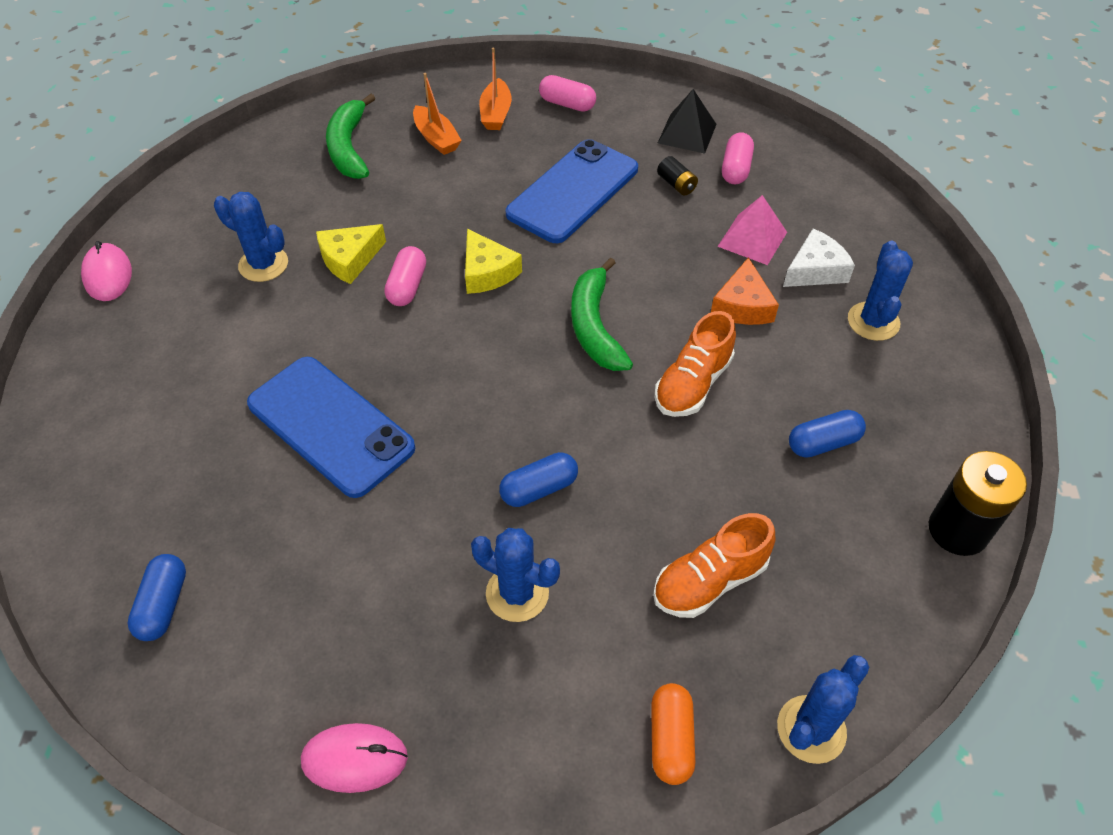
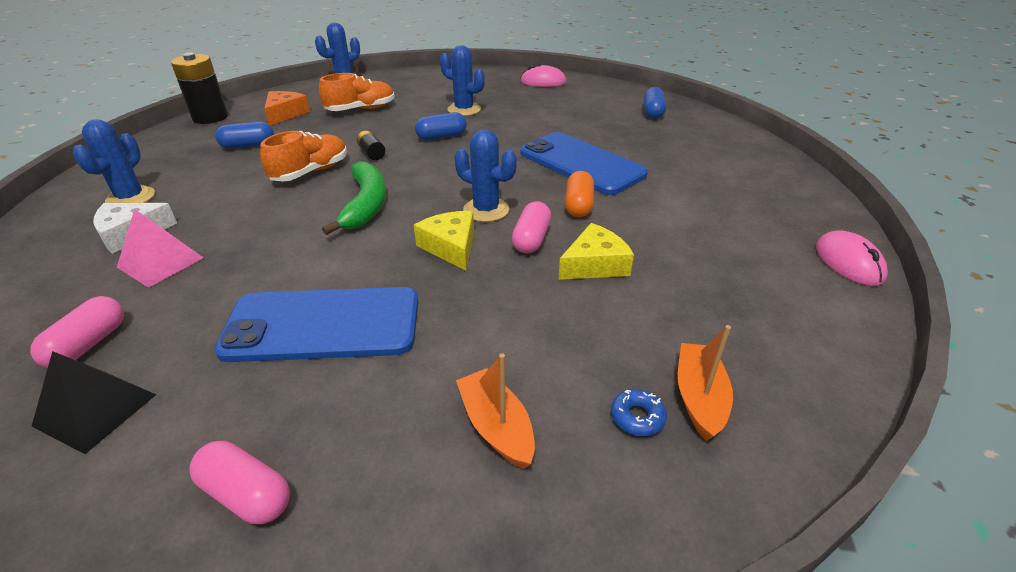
camera: 175 degrees left, 15 degrees down
(263, 264) = (686, 264): blue cactus -> blue cactus (486, 210)
(349, 147) = (637, 417): green banana -> blue donut
(496, 113) = (386, 478): orange boat -> orange boat (699, 397)
(573, 191) = (323, 325): blue phone -> blue phone turned 45 degrees clockwise
(671, 739) = (406, 81): orange capsule -> orange capsule (578, 205)
(676, 184) = (186, 327): black battery -> black battery (372, 154)
(742, 305) = (227, 212): orange cheese -> orange cheese (285, 114)

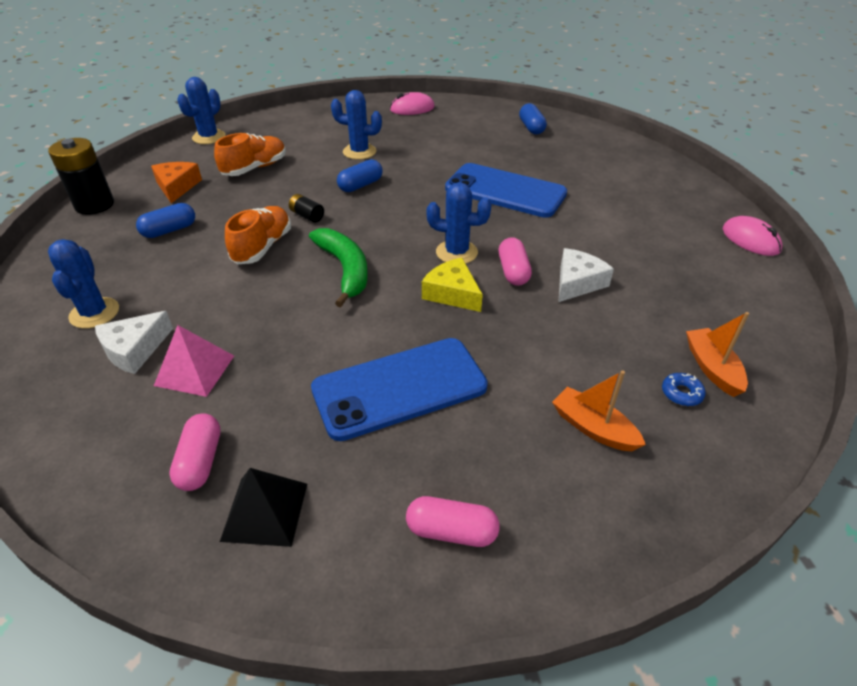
camera: 20 degrees left, 5 degrees up
(578, 205) = (529, 232): orange capsule -> none
(595, 264) = (577, 282): yellow cheese -> white cheese

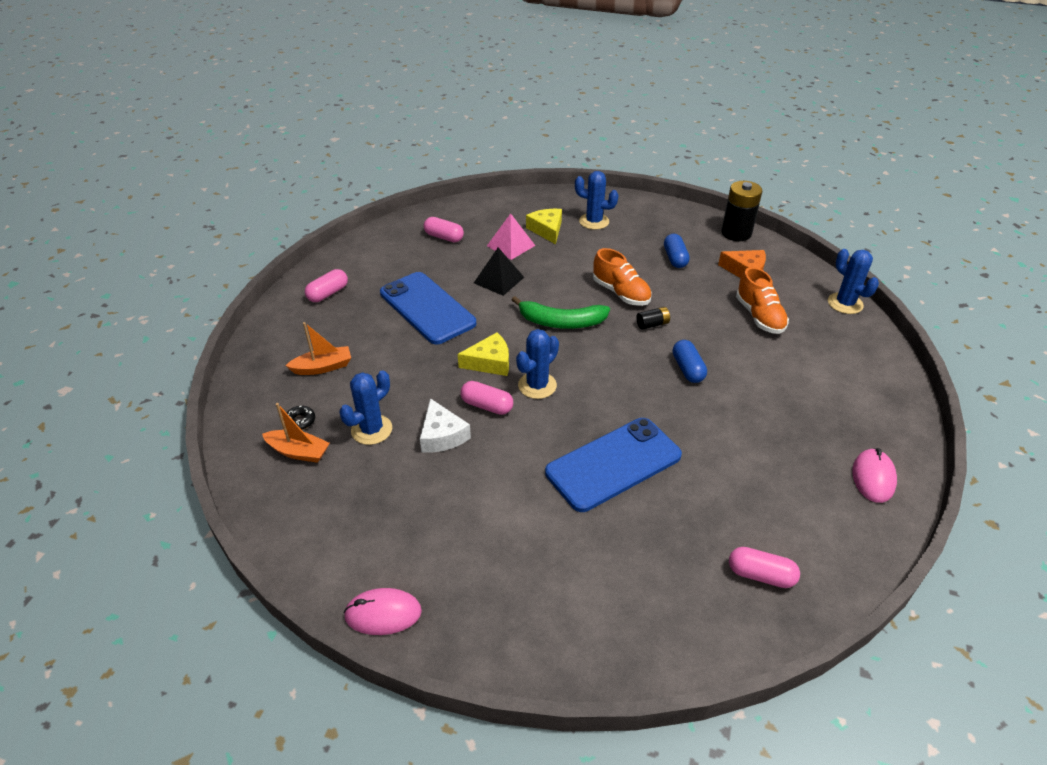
camera: 120 degrees right, 0 degrees up
(134, 349) = (547, 230): white cheese -> yellow cheese
(265, 511) = (397, 248): black pyramid -> black pyramid (498, 280)
(359, 152) = (762, 391): blue cactus -> blue cactus (371, 430)
(399, 388) = (427, 308): blue phone -> blue phone turned 45 degrees counterclockwise
(531, 128) = (761, 575): blue capsule -> pink capsule
(681, 393) = (300, 421): blue donut -> black donut

